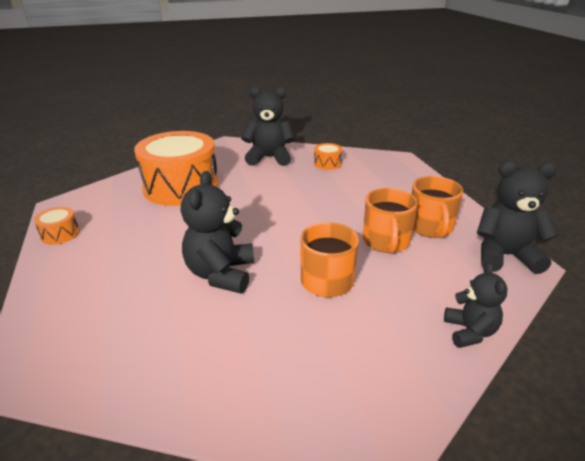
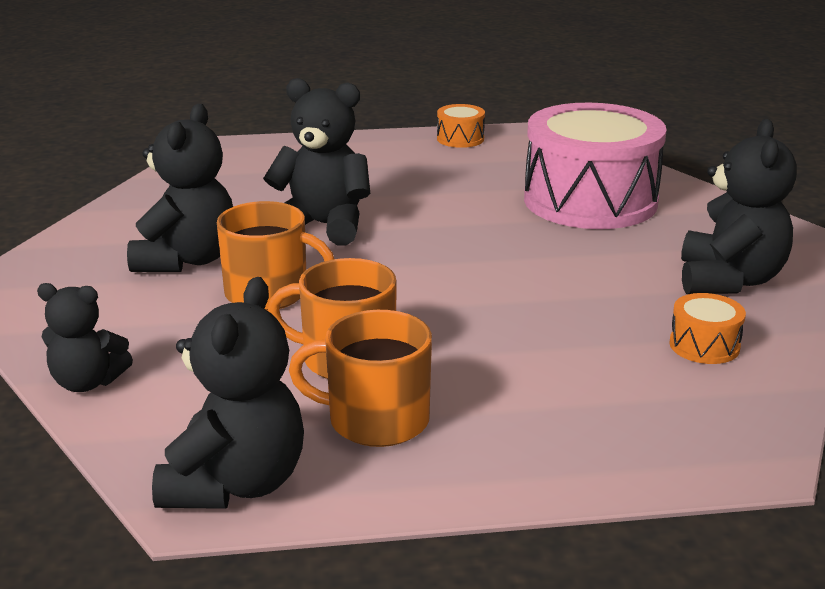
camera: 100 degrees right, 5 degrees down
(181, 187) = (590, 201): orange drum -> pink drum
(289, 330) = (187, 260): none -> black teddy bear

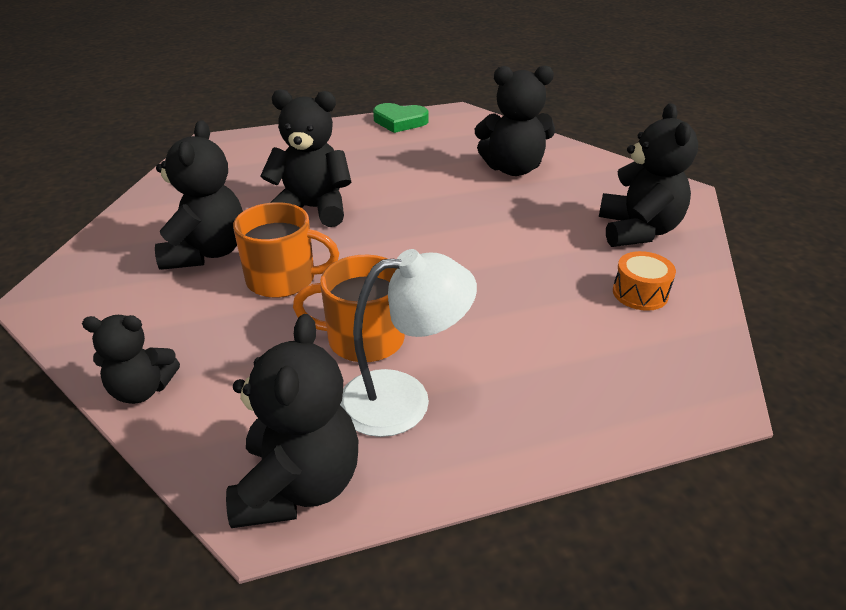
camera: 10 degrees left, 10 degrees up
(376, 420) = (403, 399): orange mug -> white lamp
(460, 139) = (400, 121): orange drum -> green heart
(590, 201) = (513, 169): pink drum -> black teddy bear

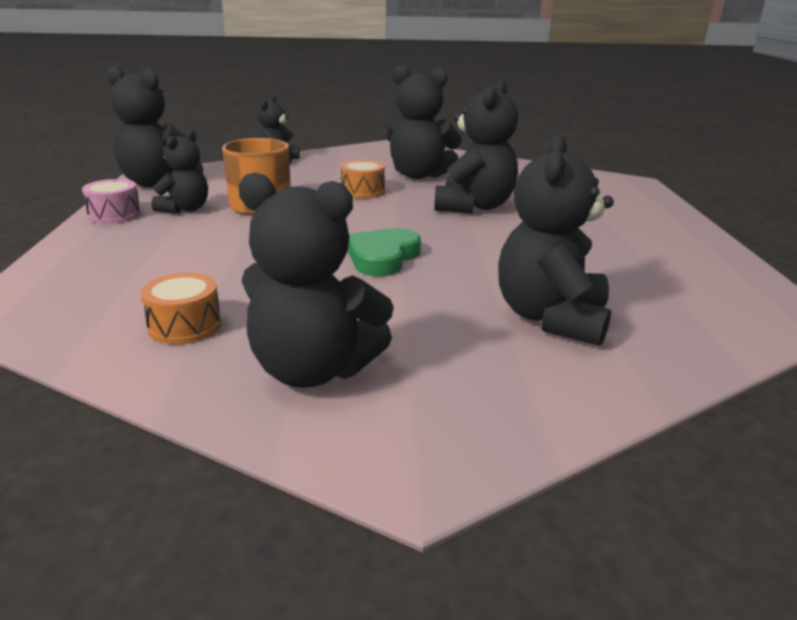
camera: 105 degrees right, 10 degrees down
(283, 279) = (362, 191): orange mug -> orange drum
(400, 121) = (724, 267): green heart -> green heart (382, 257)
(403, 399) = (185, 209): white lamp -> black teddy bear
(455, 459) = (115, 215): none -> pink drum

